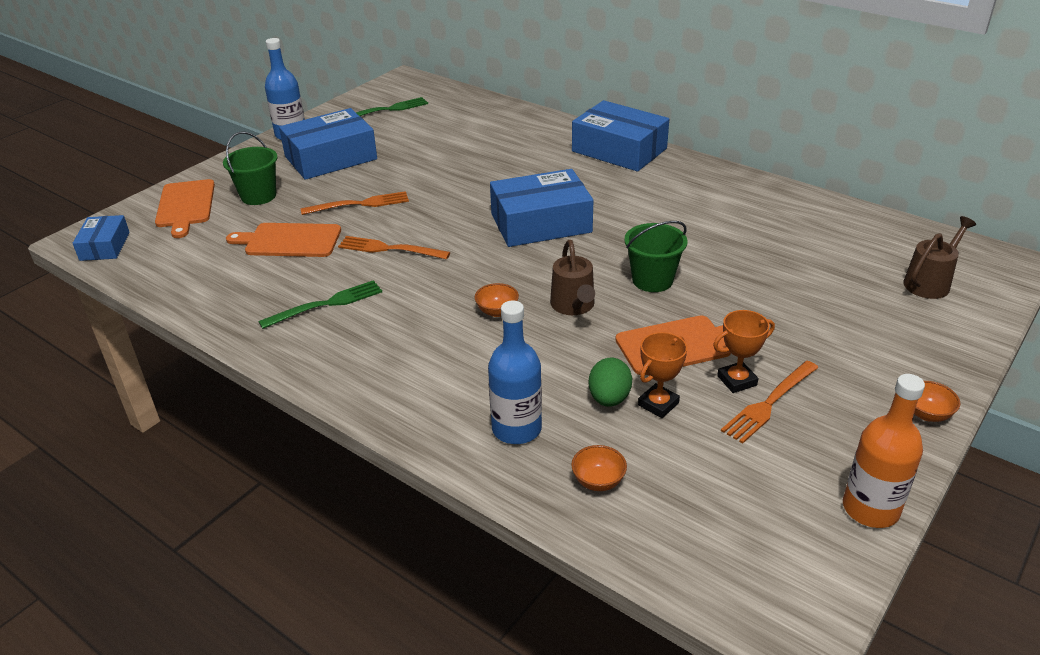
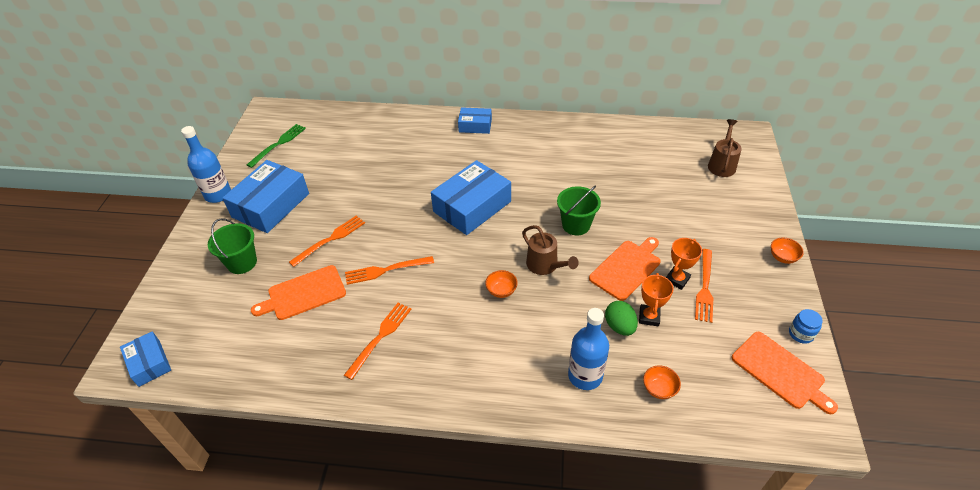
camera: 30 degrees left, 10 degrees up
(185, 206) = (187, 296): orange cutting board -> orange cutting board (780, 372)
(327, 304) = (380, 337): green fork -> orange fork
(619, 150) = (475, 125): blue box -> blue box, size x0.55
(870, 509) = (801, 334): orange bottle -> blue jar

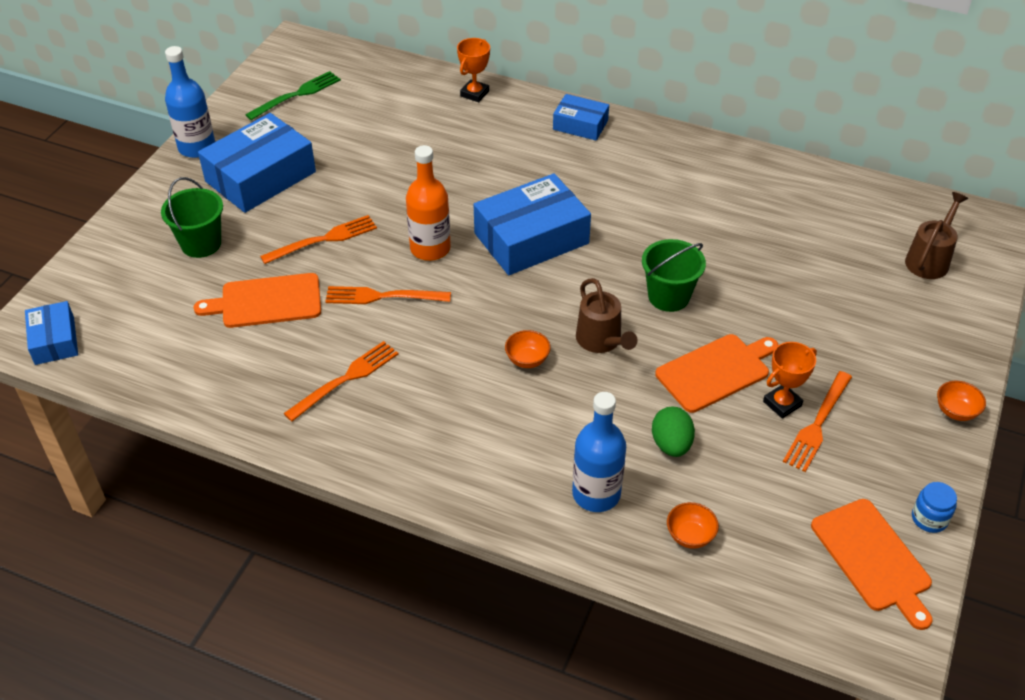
camera: 15 degrees right, 0 degrees up
(407, 229) = (430, 248): none -> orange bottle
(649, 317) = (718, 443): orange trophy -> orange trophy (474, 94)

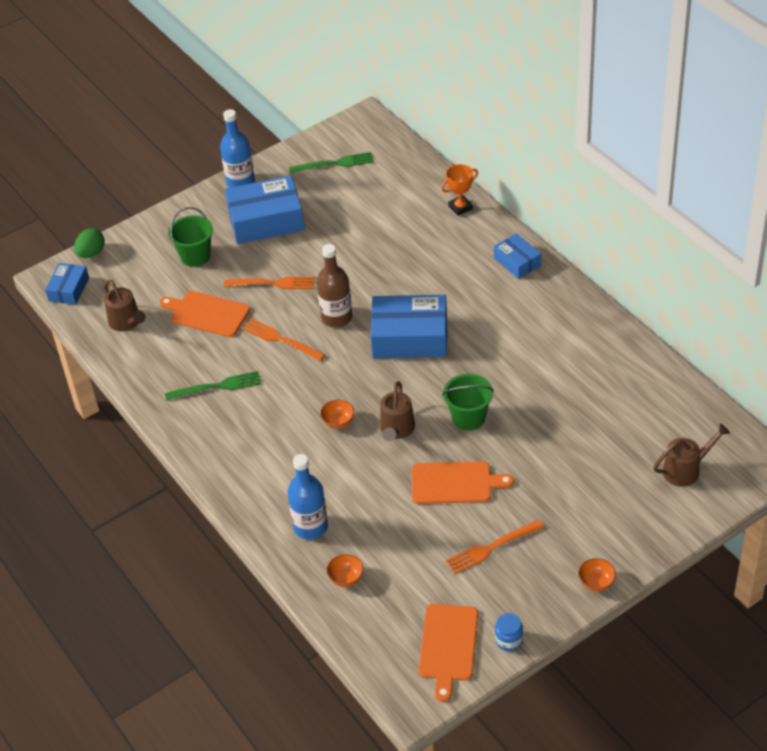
camera: 35 degrees right, 0 degrees up
(166, 350) = (127, 322): none -> brown watering can
(346, 379) = (217, 386): orange fork -> green fork
(430, 248) = (336, 317): orange bottle -> brown bottle
(671, 444) = (383, 517): green egg -> green egg (91, 253)
(782, 403) = (480, 524): orange trophy -> none

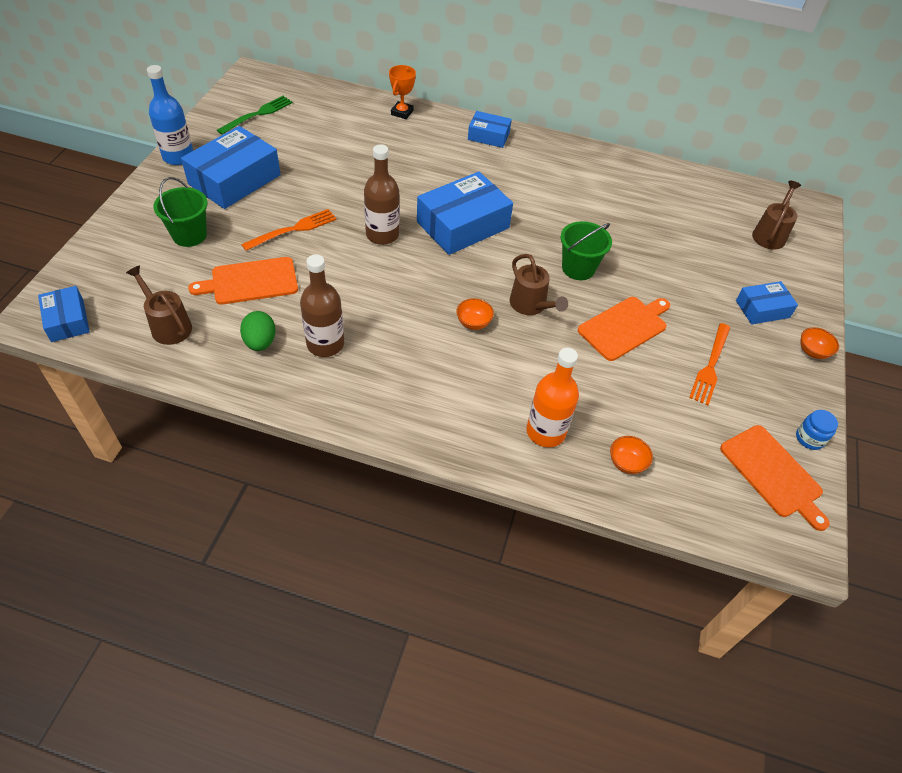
camera: 45 degrees left, 5 degrees up
(91, 253) = (65, 275): green egg -> green egg (260, 342)
(127, 322) = (168, 325): brown watering can -> brown watering can turned 150 degrees counterclockwise
(217, 386) = (325, 344): green fork -> brown bottle
(280, 339) = (347, 275): orange fork -> none
(310, 526) = (546, 432): blue bottle -> orange bottle
(594, 528) = (762, 309): none -> blue box

